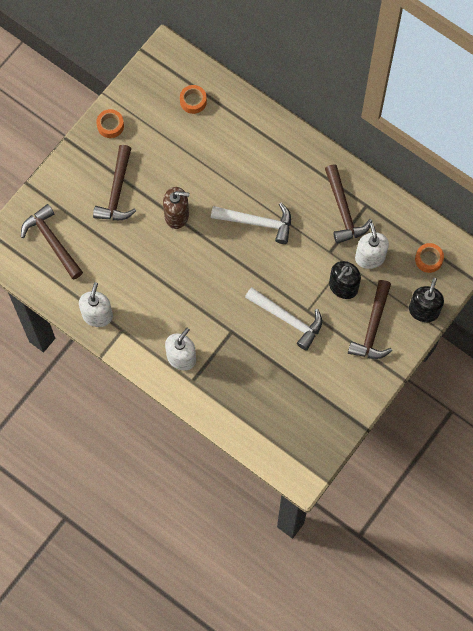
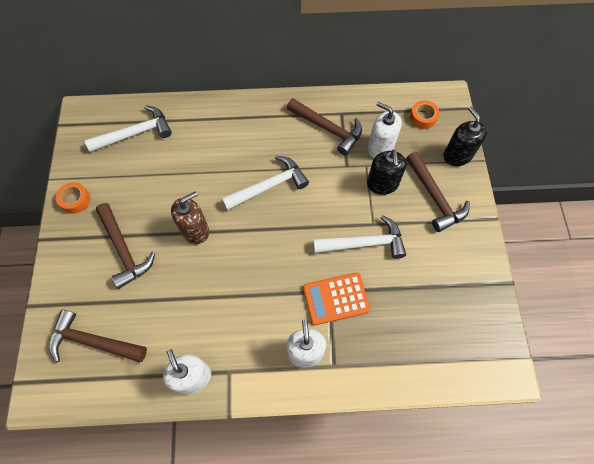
camera: 40 degrees left, 5 degrees down
(193, 101) = (135, 133): orange tape -> white hammer
(232, 340) = (336, 299): none -> orange calculator

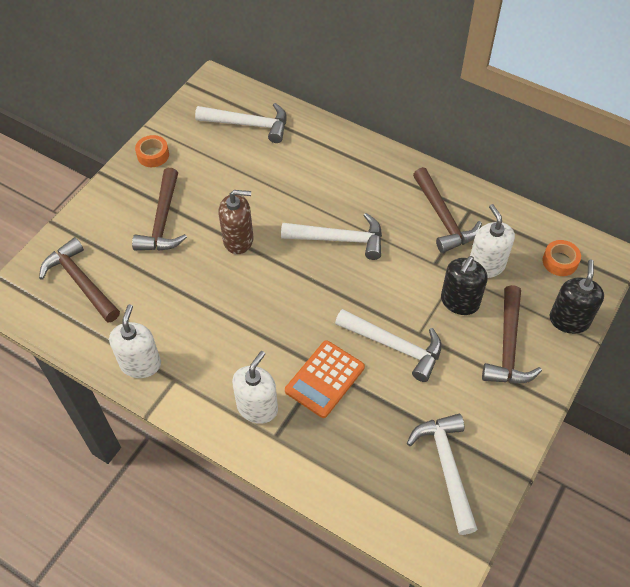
camera: 35 degrees right, 10 degrees down
(336, 299) = (325, 379): orange calculator -> orange calculator turned 75 degrees counterclockwise
(459, 309) = (446, 467): none -> white hammer

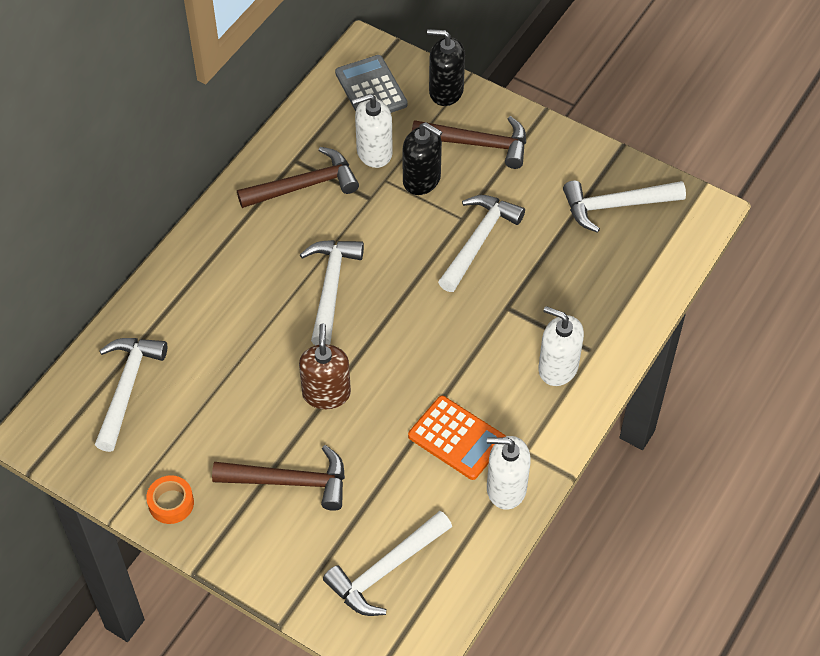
camera: 90 degrees left, 0 degrees up
(80, 282) = (386, 570): brown hammer -> white hammer
(325, 379) = (521, 305): orange calculator -> orange calculator (457, 438)
(560, 261) = (371, 89): orange tape -> grey calculator

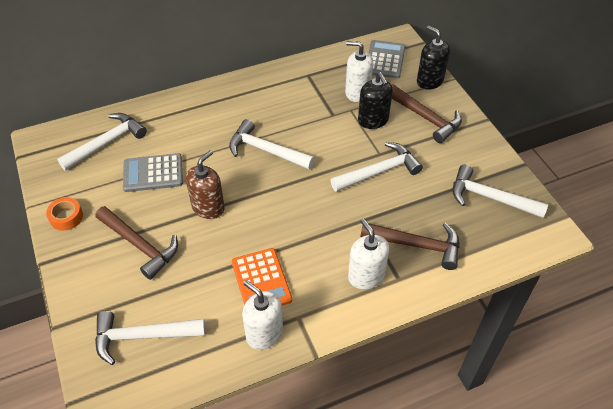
camera: 35 degrees right, 5 degrees down
(223, 392) = (153, 173): none -> grey calculator
(304, 185) = (301, 90): brown hammer -> brown hammer (417, 245)
(330, 287) = (266, 150): white hammer -> white hammer turned 105 degrees counterclockwise

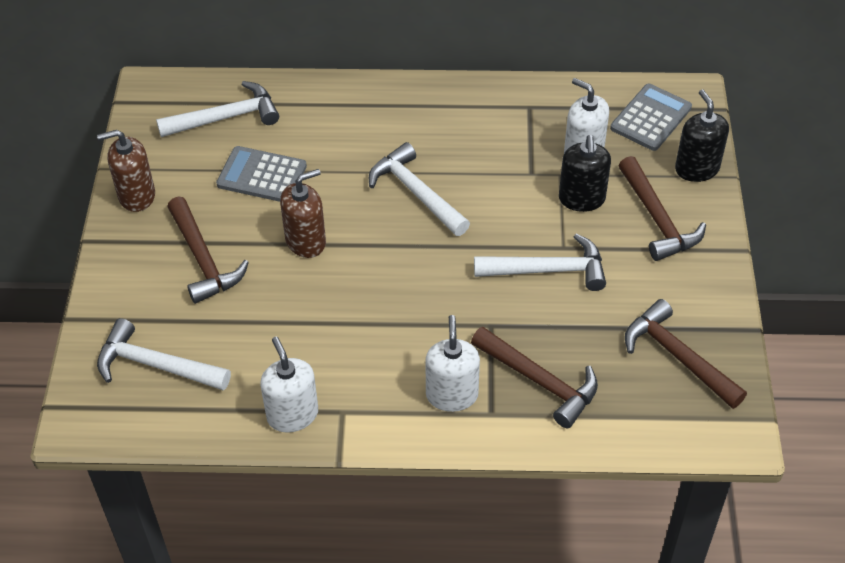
camera: 25 degrees right, 0 degrees up
(66, 217) = (136, 196): orange tape -> brown soap dispenser
(261, 281) = (322, 353): orange calculator -> none
(490, 197) = (677, 356): white hammer -> brown hammer

